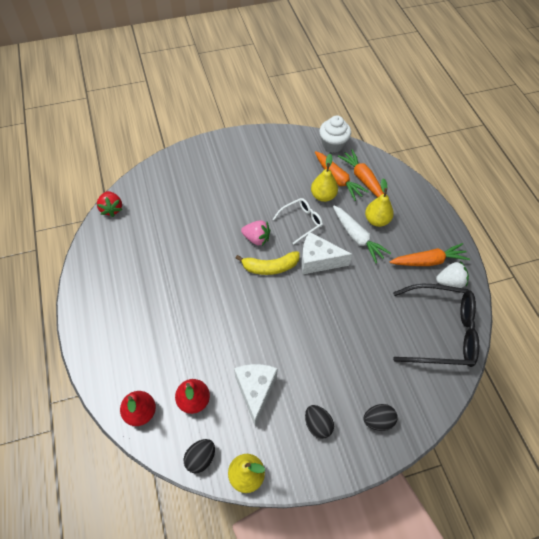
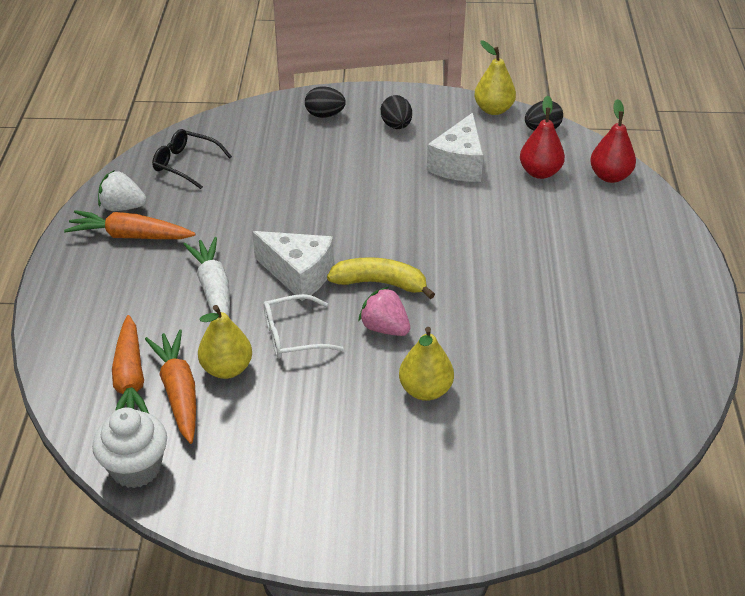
camera: 160 degrees left, 15 degrees down
(111, 209) = (650, 445): red strawberry -> none
(377, 220) = (162, 307): yellow pear -> yellow pear (425, 390)
(440, 331) = (186, 164): black glasses -> black glasses, size x0.54

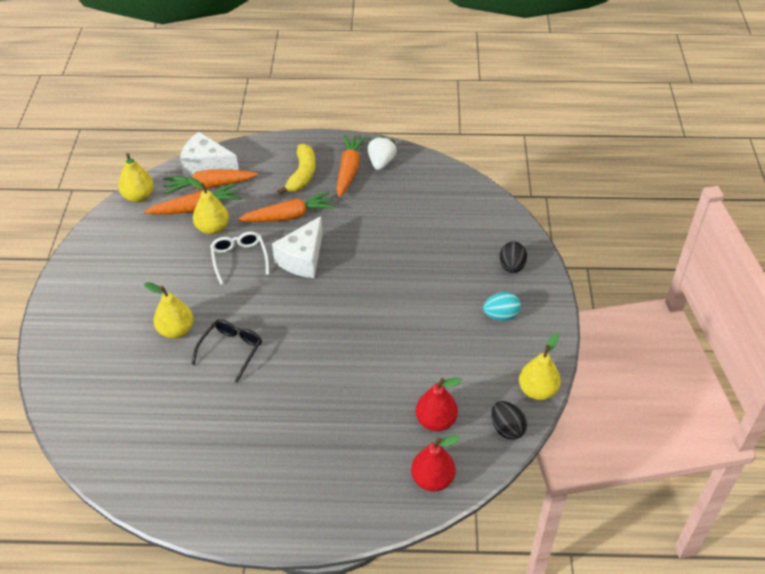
camera: 90 degrees right, 5 degrees up
(136, 468) = (139, 196): white cupcake -> yellow pear
(186, 164) = (434, 189): black glasses -> black glasses (231, 350)
(214, 290) = (289, 216): white carrot -> orange carrot
(380, 283) = (289, 305): yellow banana -> yellow banana (302, 175)
(385, 328) = (241, 308): pink strawberry -> none
(396, 125) = (501, 315): black egg -> turquoise egg
(459, 164) = (444, 359): white cheese -> white cheese (206, 166)

